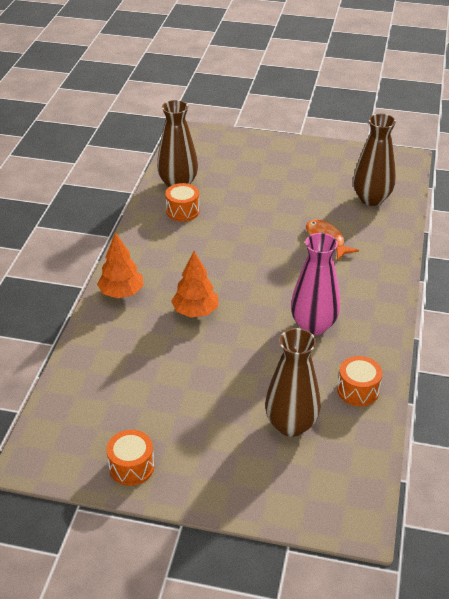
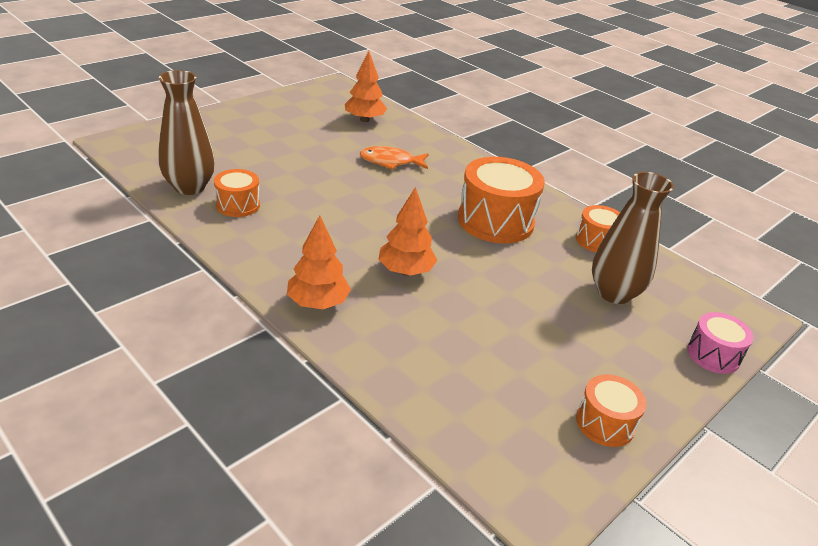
camera: 60 degrees left, 5 degrees down
(271, 507) = (713, 355): none -> pink drum
(313, 325) = (495, 221): pink vase -> orange drum
(371, 199) = (364, 120): brown vase -> orange tree

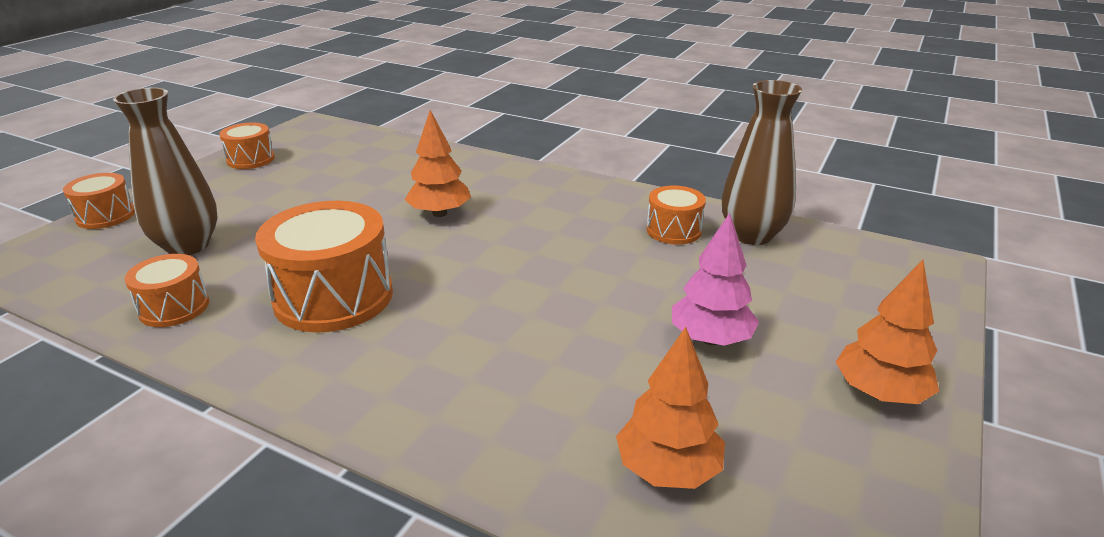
camera: 165 degrees right, 5 degrees down
(297, 147) = (710, 339): none -> pink tree
(318, 303) = (508, 175): orange tree -> orange tree (879, 393)
(390, 162) = (537, 358): orange fish -> none
(713, 355) = (106, 216): pink drum -> orange drum

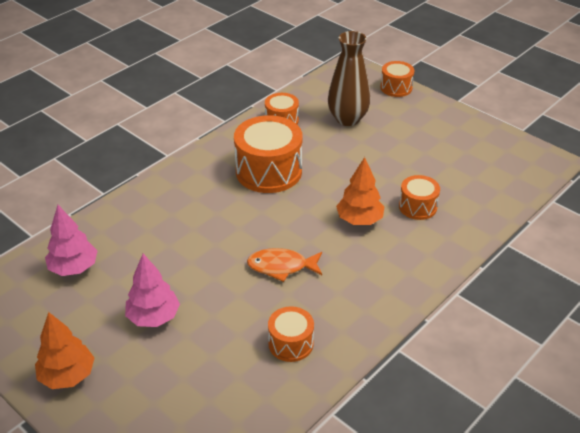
camera: 105 degrees right, 10 degrees up
(251, 159) = (475, 134): orange drum -> orange drum (417, 207)
(552, 254) = (281, 267): none -> orange fish
(668, 469) = (74, 268): orange tree -> pink tree
(751, 235) = (265, 392): brown vase -> none

